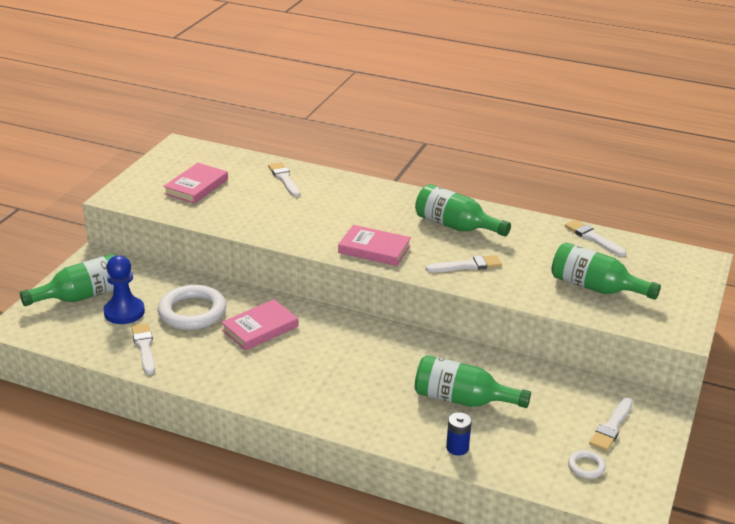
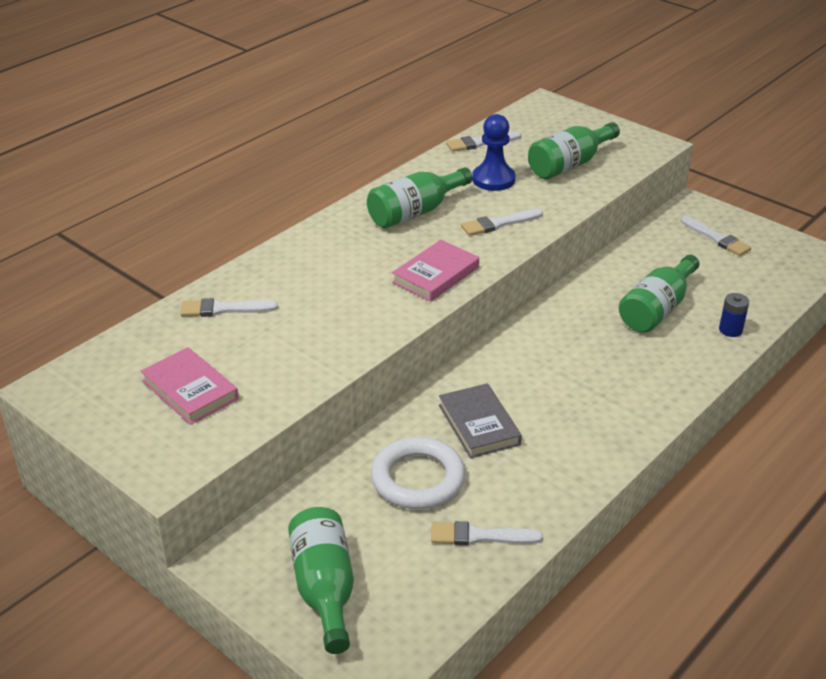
camera: 70 degrees left, 5 degrees up
(124, 312) = (387, 547): blue pawn -> blue pawn (493, 179)
(260, 328) = (479, 424): pink book -> grey book
(467, 266) = (498, 224): white brush -> white brush turned 120 degrees counterclockwise
(586, 467) = (768, 266): white ring -> none

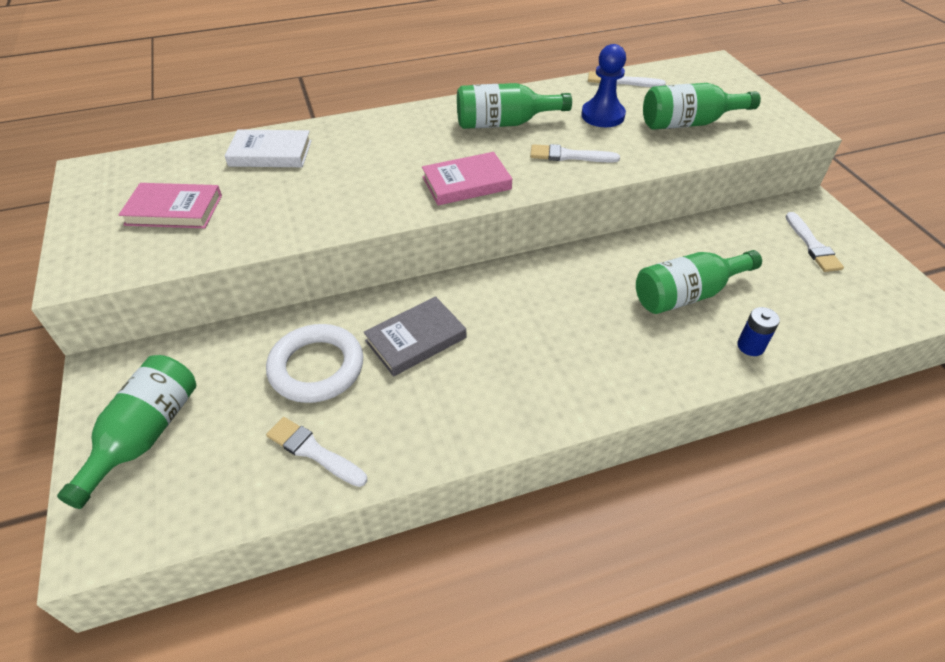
camera: 30 degrees right, 10 degrees up
(190, 390) = (174, 210): pink book -> pink book turned 75 degrees counterclockwise
(223, 309) = (270, 153): white brush -> white book
(479, 424) = (416, 339): grey book -> grey book turned 45 degrees clockwise

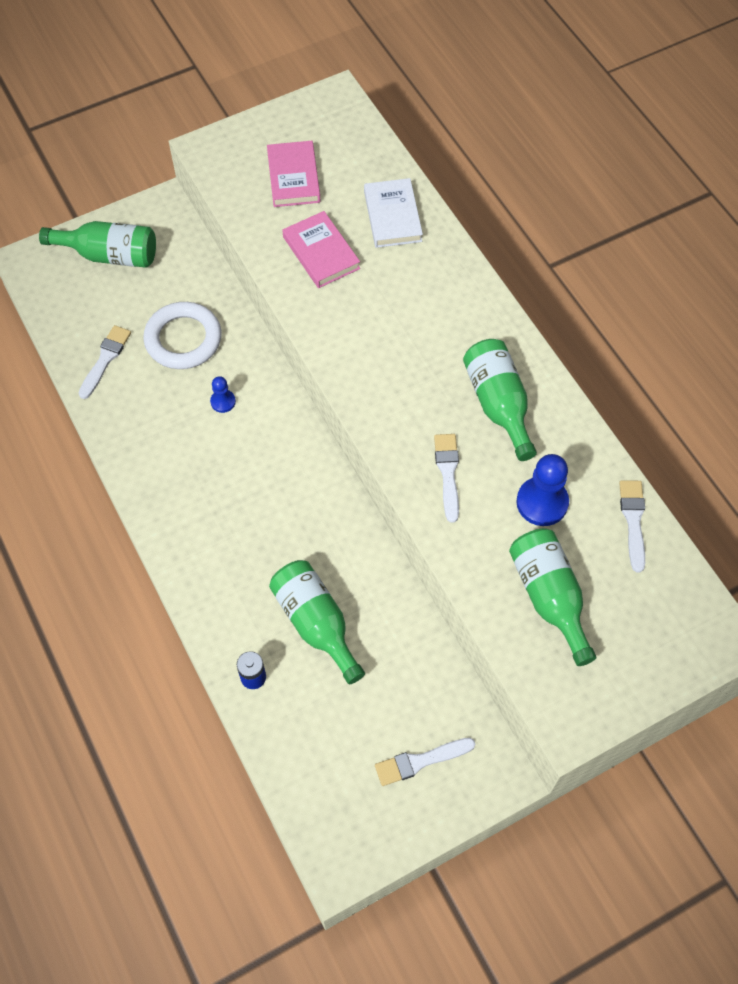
camera: 80 degrees right, 15 degrees up
(416, 339) = (223, 402): grey book -> blue pawn
(466, 183) = (378, 386): pink book -> pink book (321, 253)

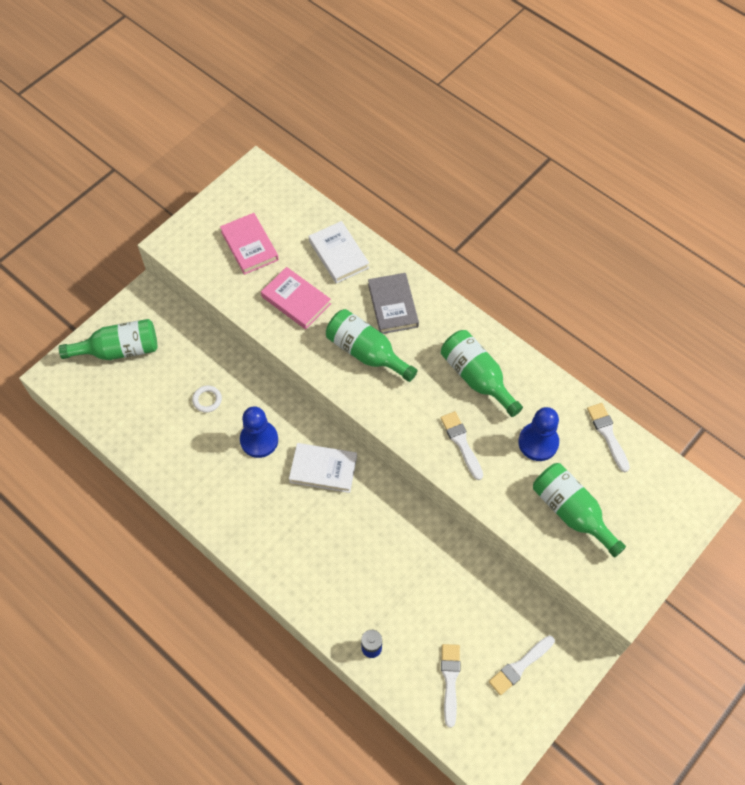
camera: 20 degrees left, 0 degrees up
(105, 359) = (151, 436): white brush -> white brush (450, 680)
(183, 339) = (207, 400): white ring -> white ring, size x0.46
(223, 402) = (259, 440): blue pawn -> blue pawn, size x1.87
(282, 457) = (323, 469): none -> white book
(316, 623) = (401, 589): green bottle -> green bottle (366, 352)
(432, 292) = (393, 305): none -> grey book

